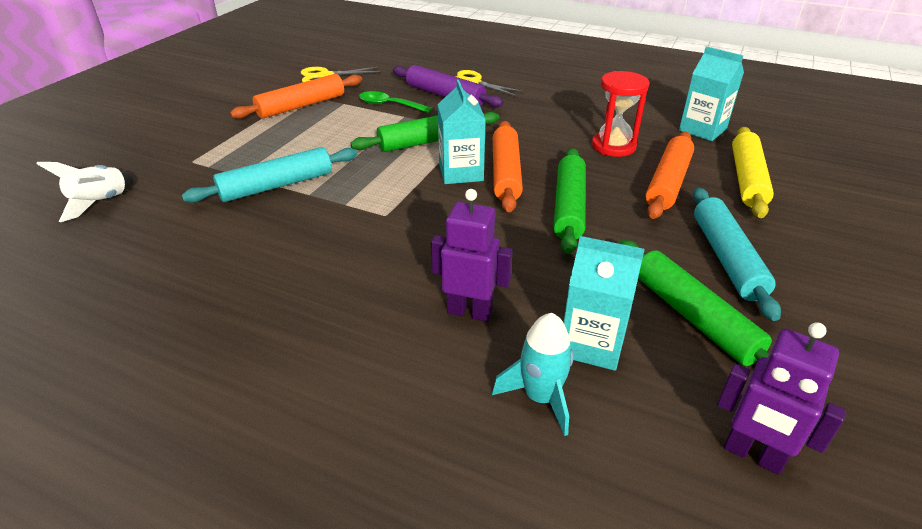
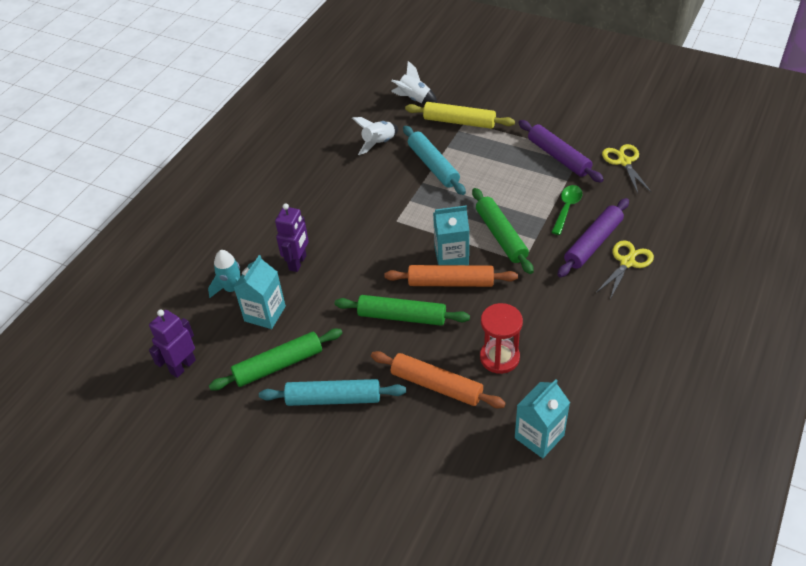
camera: 95 degrees right, 10 degrees up
(194, 235) = (378, 143): none -> white rocket
(301, 106) = (558, 157): orange rolling pin -> purple rolling pin
(747, 179) = (442, 446): yellow rolling pin -> yellow rolling pin (459, 122)

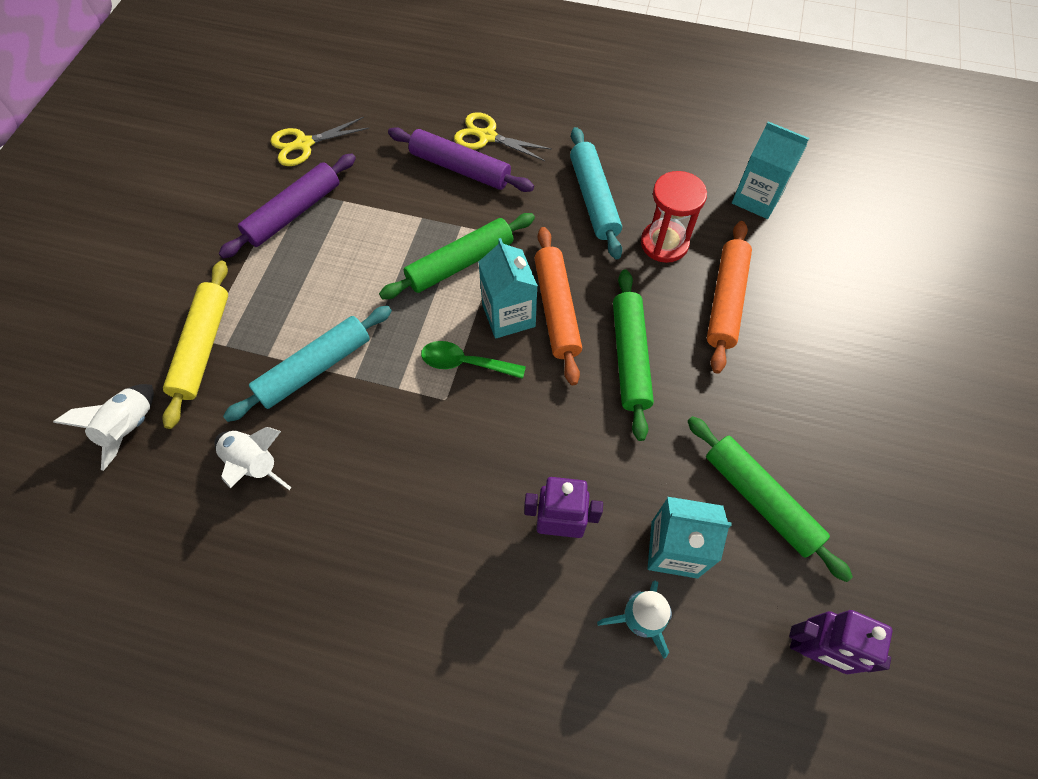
camera: 105 degrees left, 15 degrees up
(333, 398) = (787, 412): turquoise rolling pin -> turquoise rolling pin (593, 199)
(567, 208) = (399, 197): green spoon -> green spoon (465, 363)

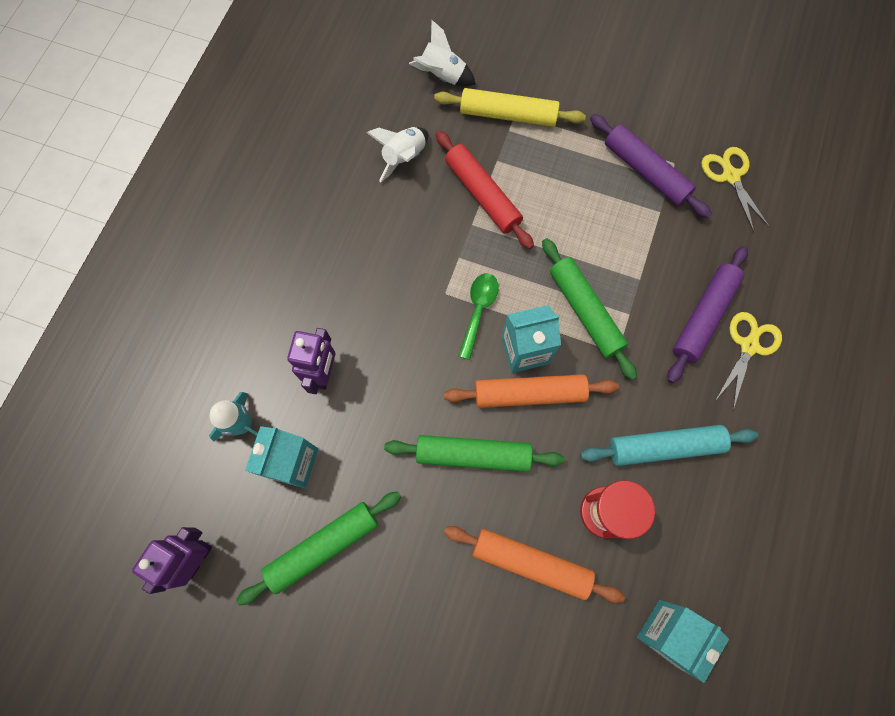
camera: 95 degrees right, 10 degrees up
(315, 368) = (482, 195): turquoise rolling pin -> red rolling pin

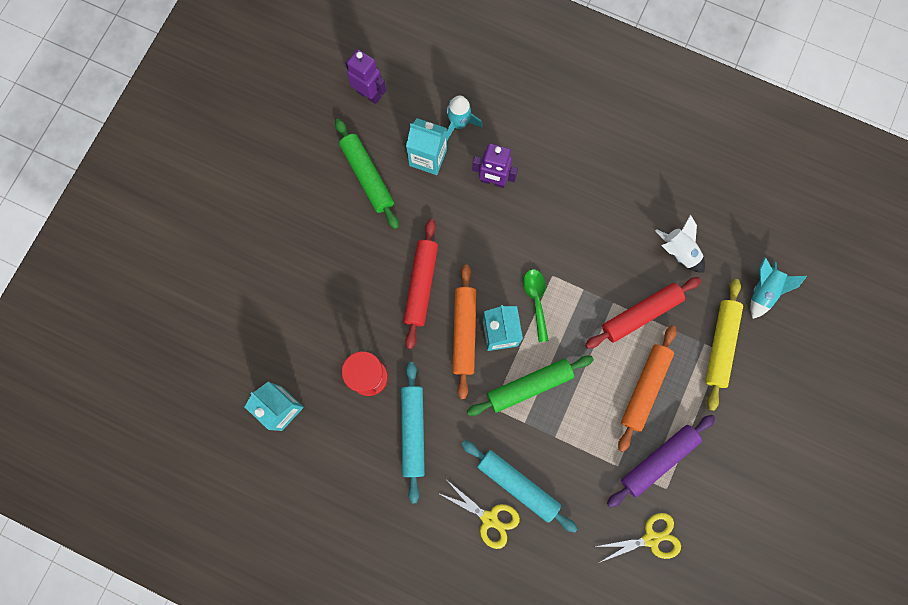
camera: 95 degrees right, 5 degrees up
(442, 76) = (762, 291): white rocket -> turquoise rocket
(473, 454) = (421, 285): green rolling pin -> red rolling pin
(478, 310) = (536, 300): green spoon -> green spoon turned 120 degrees counterclockwise
(531, 563) = (339, 318): orange rolling pin -> orange rolling pin (644, 388)
(703, 317) = (517, 485): purple rolling pin -> turquoise rolling pin

